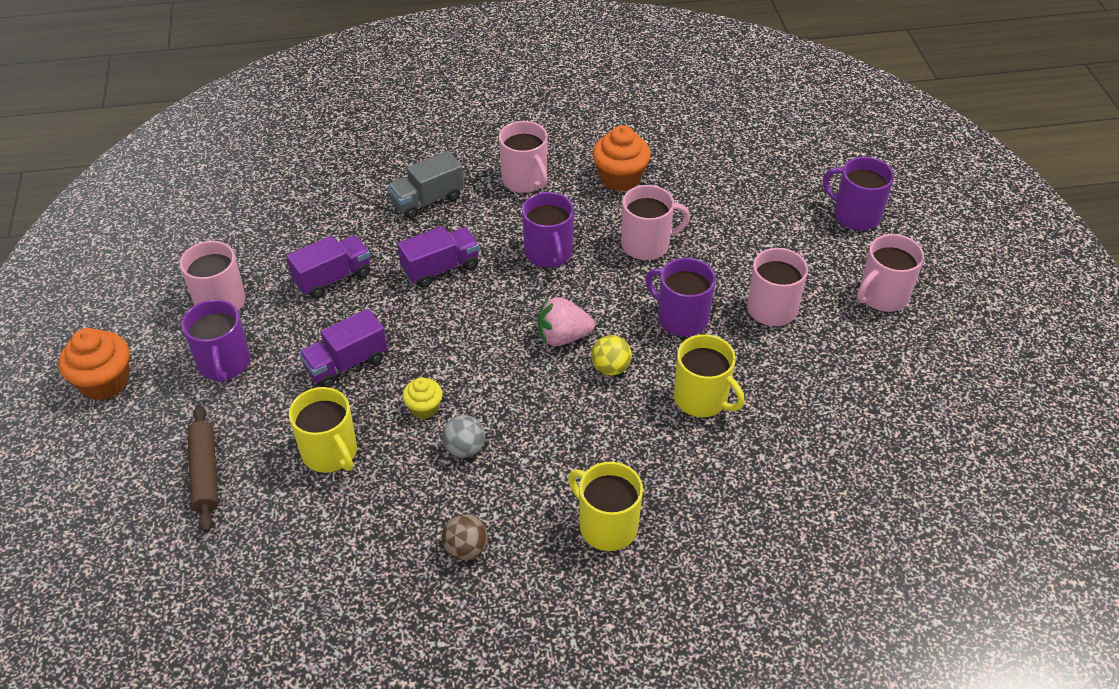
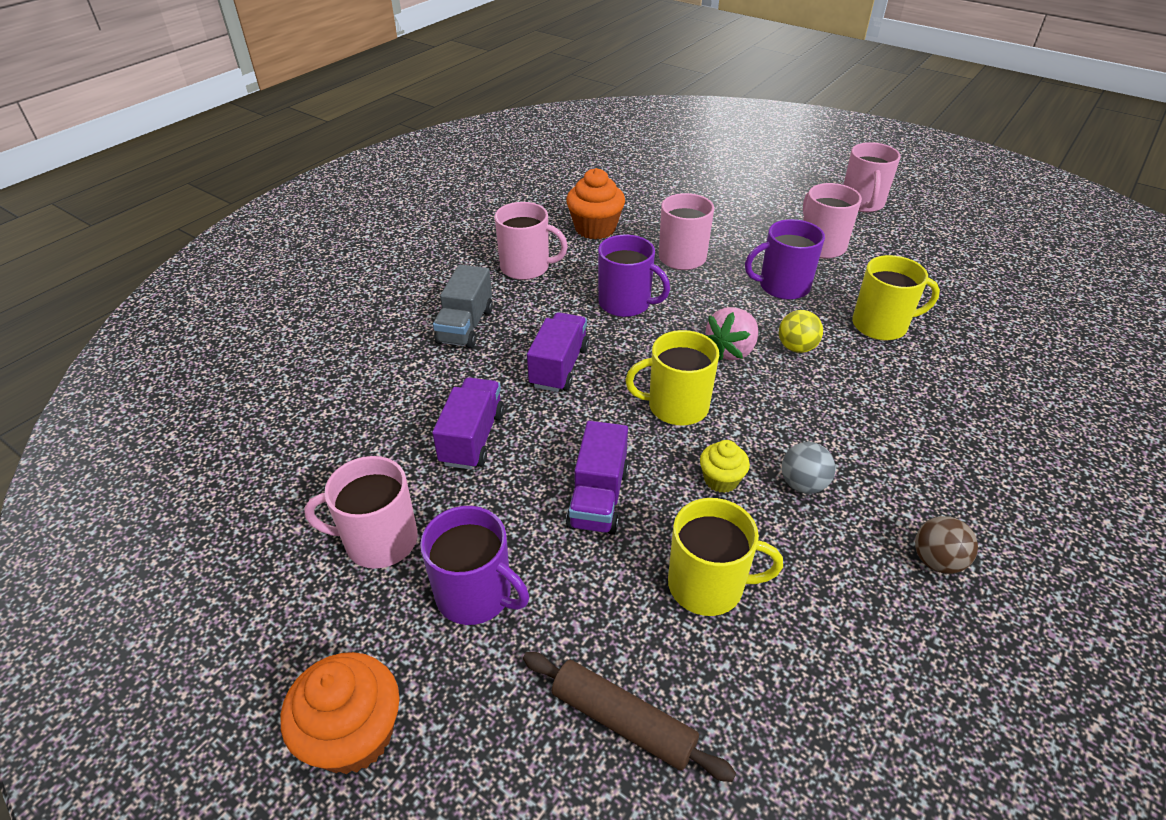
camera: 45 degrees left, 5 degrees down
(606, 525) = (980, 453): yellow mug -> yellow mug (676, 406)
(855, 215) = (772, 171): purple mug -> none

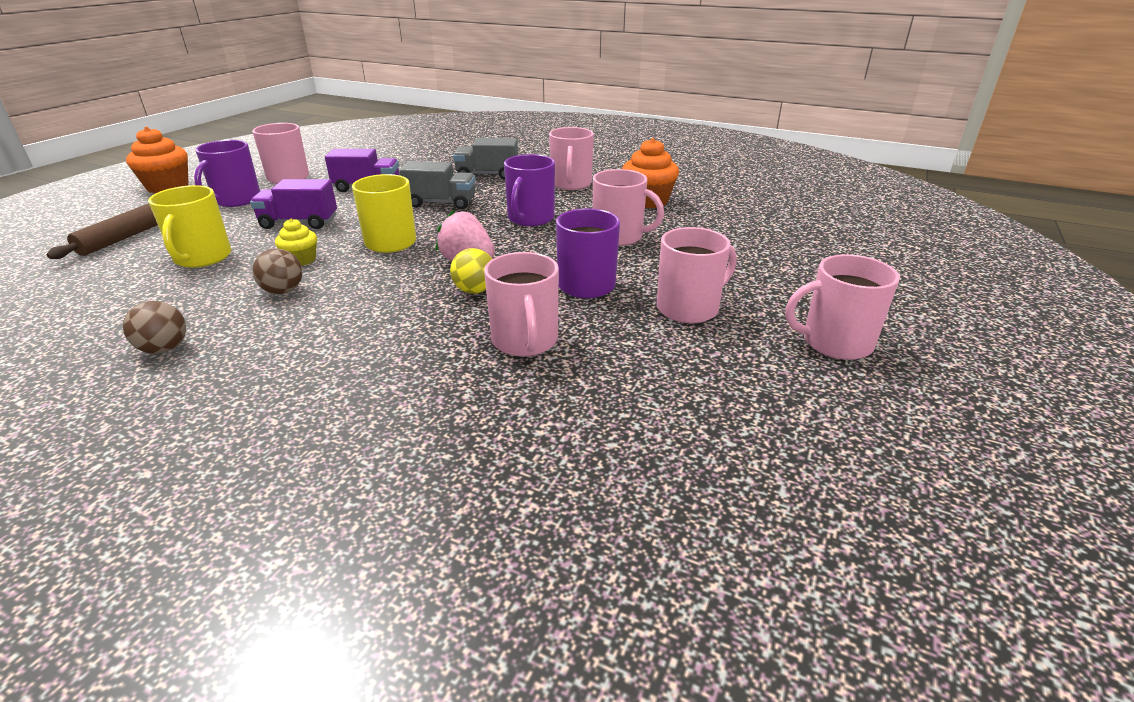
camera: 80 degrees right, 10 degrees down
(559, 367) = (441, 203): purple truck -> grey truck
(803, 484) = (283, 291): grey ball -> brown ball
(881, 325) = (525, 341): yellow mug -> pink mug

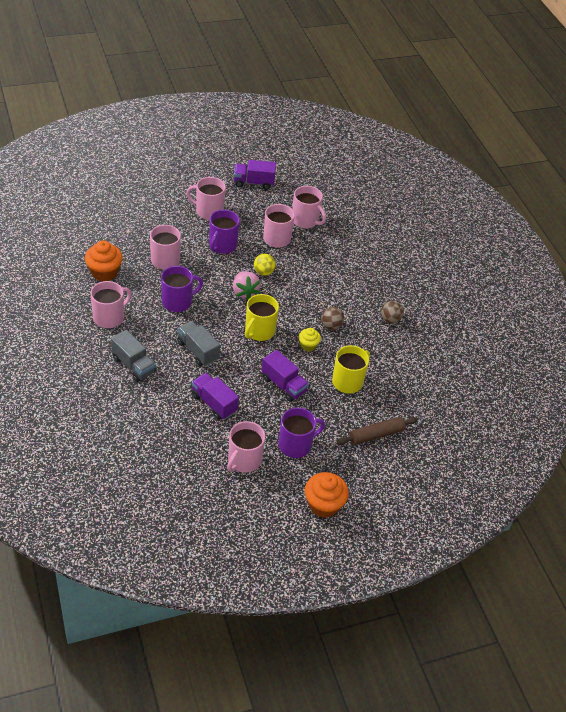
camera: 140 degrees left, 15 degrees up
(730, 400) = (253, 182): none -> purple truck
(834, 343) = (193, 172): pink mug -> pink mug (305, 220)

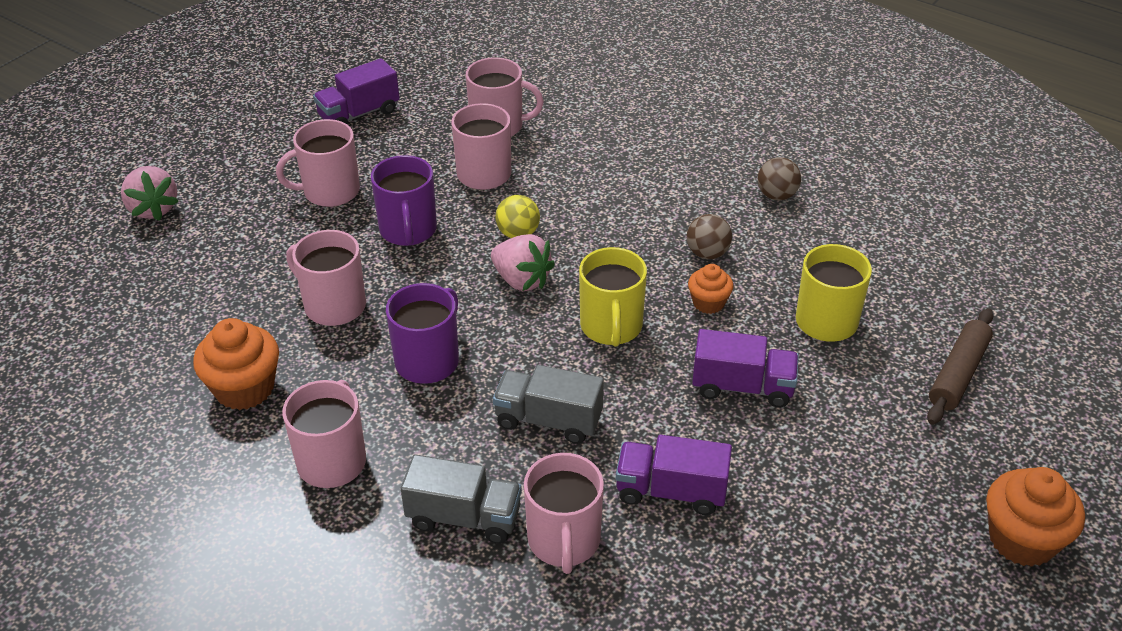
camera: 30 degrees left, 5 degrees down
(136, 180) = (153, 209): none -> pink strawberry
(244, 460) = (825, 555): pink mug -> pink mug (564, 541)
(296, 445) = (870, 470): purple mug -> none
(308, 345) = (708, 303): yellow cupcake -> orange cupcake

